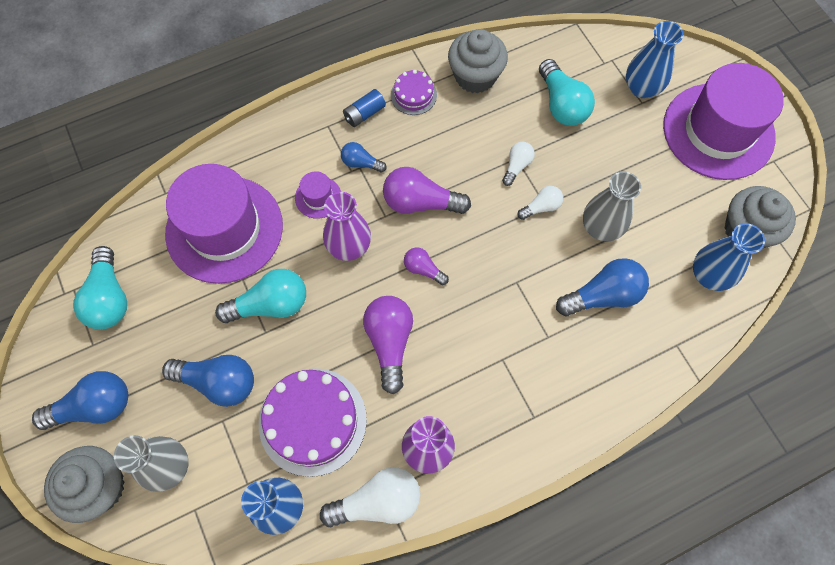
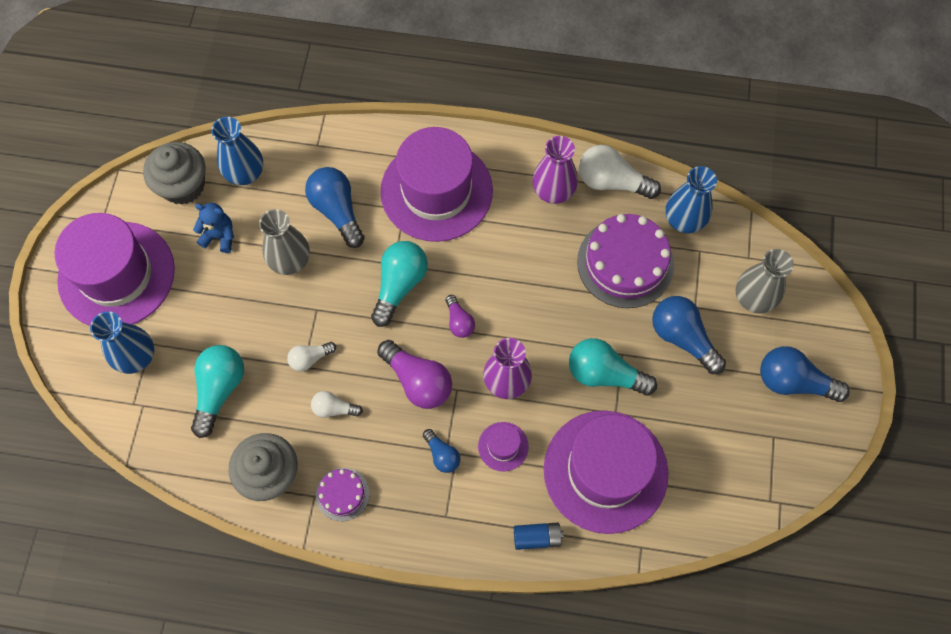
camera: 145 degrees left, 0 degrees up
(99, 487) = (814, 317): grey cupcake -> none
(109, 298) = (741, 471): turquoise light bulb -> turquoise light bulb (399, 285)
(364, 114) = (402, 505): blue battery -> blue battery (537, 537)
(390, 342) = (528, 282): purple light bulb -> none
(535, 374) = (436, 191): none -> purple hat
(541, 207) = (322, 309): white light bulb -> white light bulb (334, 409)
(603, 295) = (337, 211): blue light bulb -> blue light bulb turned 45 degrees clockwise
(674, 210) = (219, 236): none -> blue teddy bear

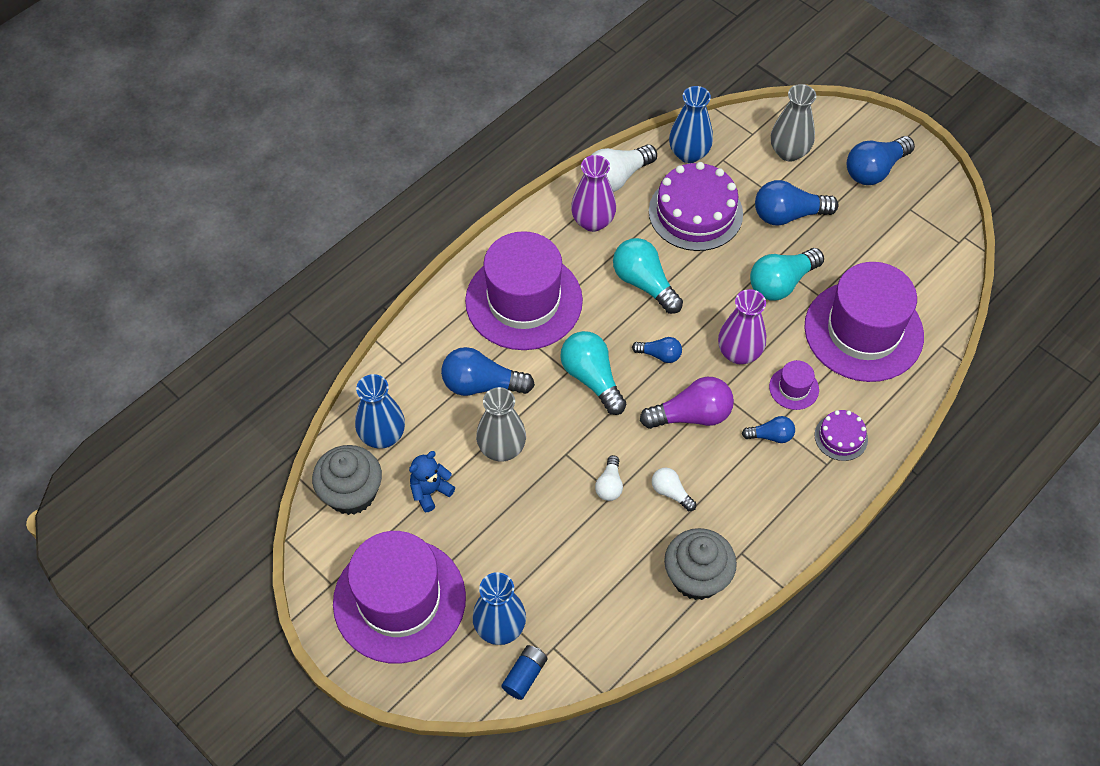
camera: 55 degrees left, 10 degrees down
(219, 390) = (586, 574): turquoise light bulb -> turquoise light bulb (644, 283)
(334, 409) = (671, 492): white light bulb -> white light bulb turned 90 degrees clockwise
(342, 494) = (754, 530): purple cake -> purple cake (841, 437)
(459, 322) = (659, 355): purple light bulb -> blue light bulb
(537, 537) = (888, 410): blue battery -> blue battery (525, 676)

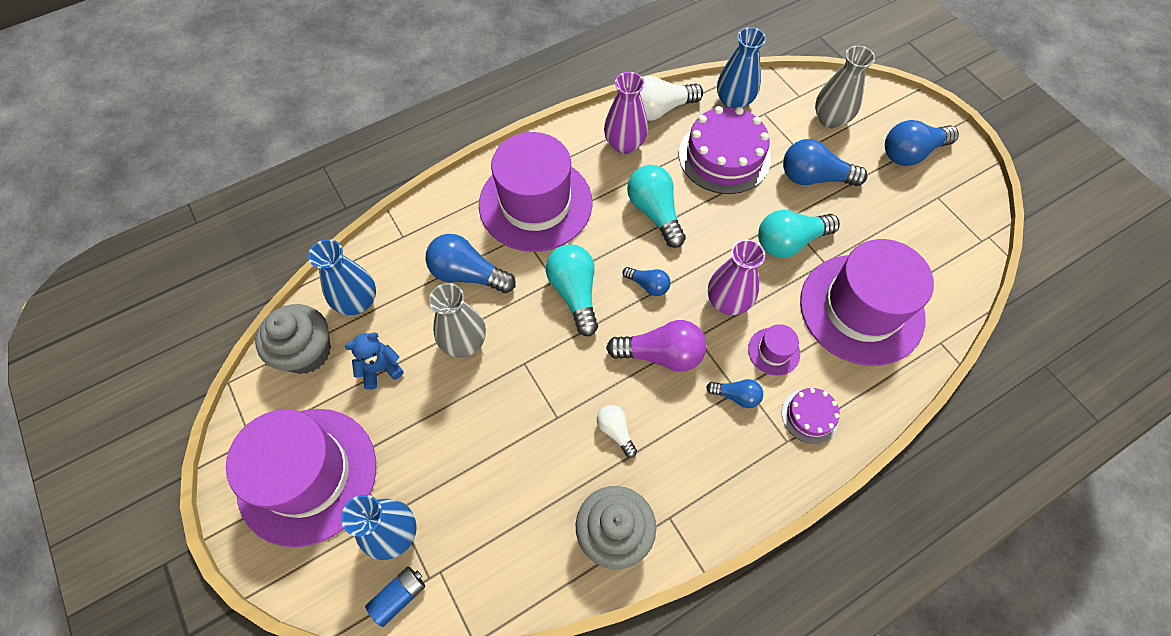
camera: 15 degrees right, 5 degrees up
(609, 485) = (556, 407): white light bulb -> none

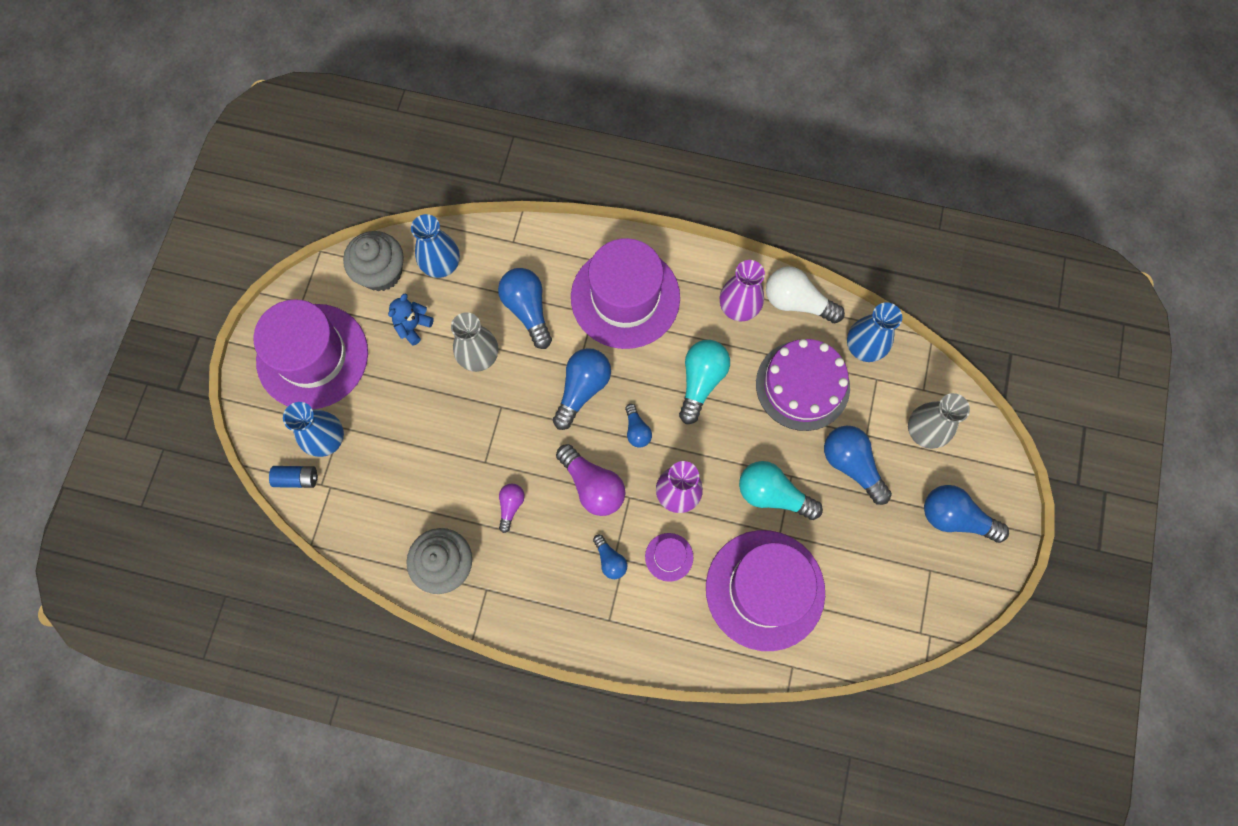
camera: 45 degrees right, 10 degrees up
(380, 369) = (413, 326): blue teddy bear -> blue teddy bear turned 75 degrees counterclockwise
(574, 293) = (582, 389): turquoise light bulb -> blue light bulb
(615, 431) = (511, 506): white light bulb -> purple light bulb
(810, 416) = (643, 620): purple cake -> none

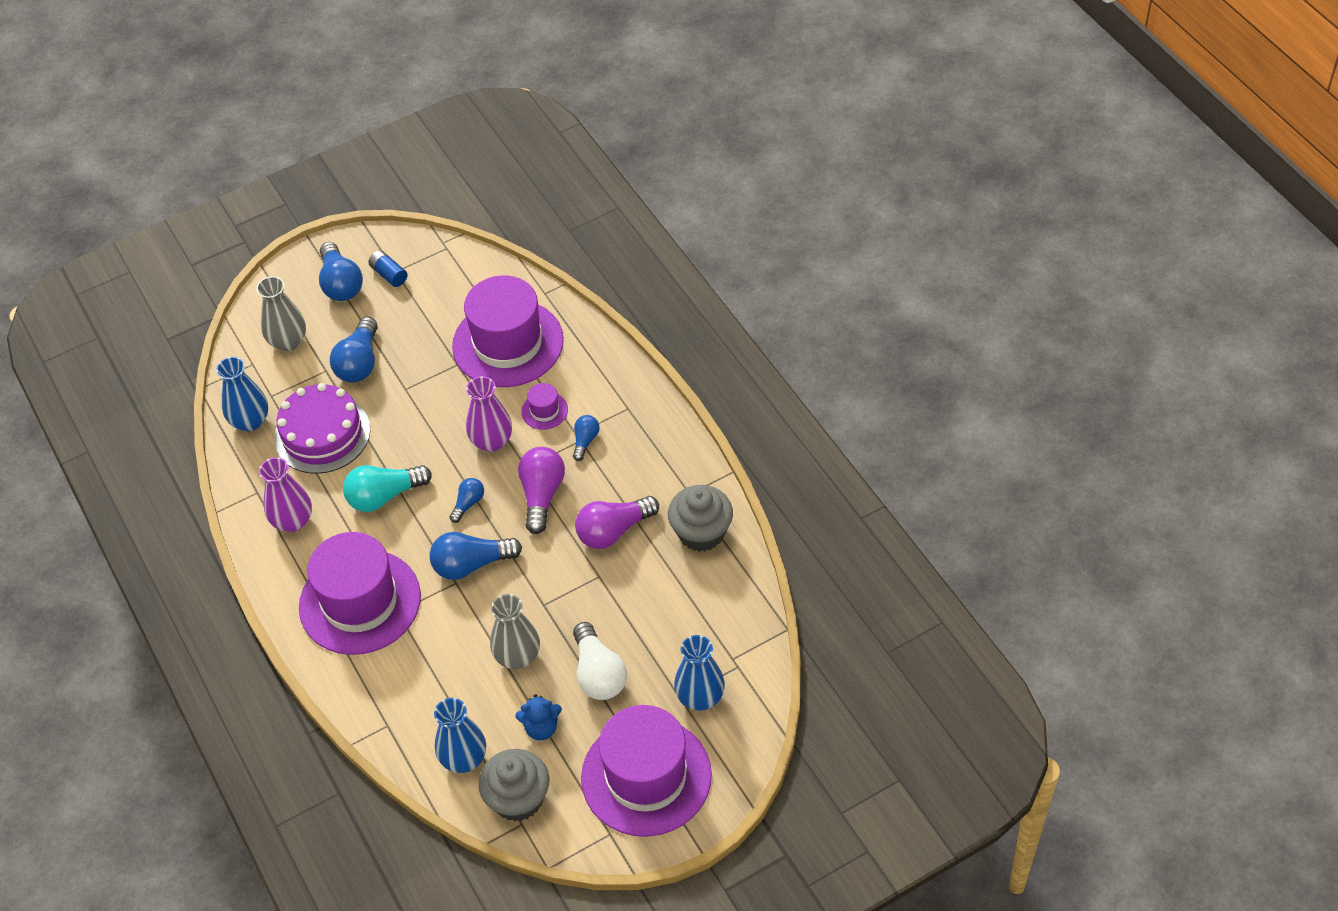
camera: 130 degrees left, 20 degrees down
(297, 478) = (752, 687): blue battery -> blue battery (389, 274)
(511, 506) = (613, 531): purple light bulb -> purple light bulb, size x1.81
(527, 310) = (441, 659): blue light bulb -> none
(772, 494) = (431, 389): turquoise light bulb -> none
(797, 302) = (250, 488): white light bulb -> white light bulb (598, 673)

